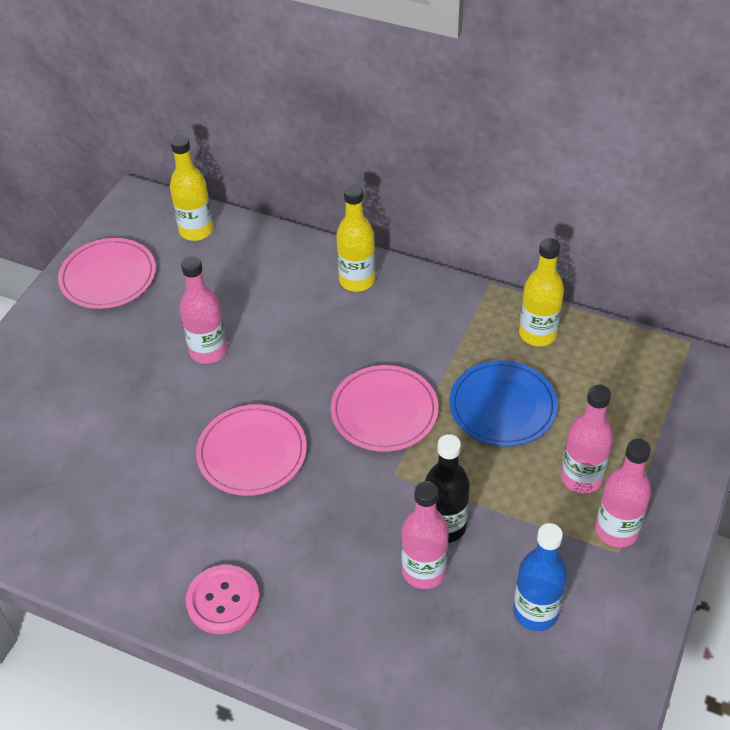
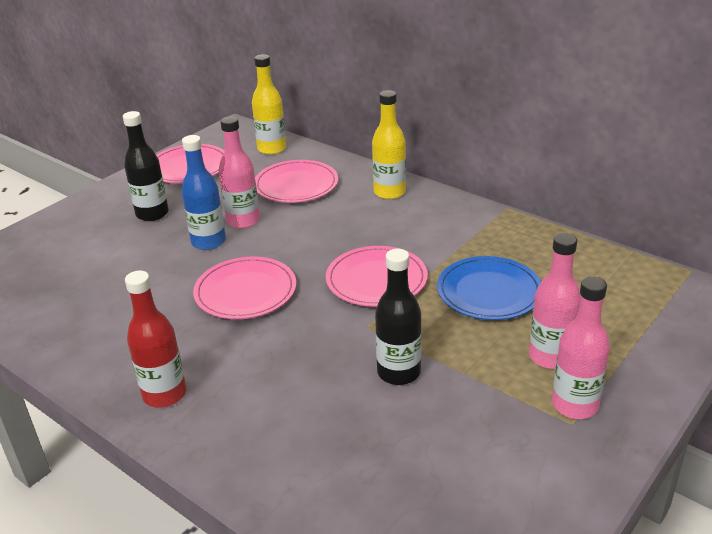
camera: 15 degrees right, 15 degrees down
(97, 358) = (152, 214): none -> black bottle
(223, 600) = (164, 394): pink button -> red bottle
(247, 286) = (296, 185): none -> pink plate
(424, 571) = (364, 404): pink bottle -> none
(535, 612) = (466, 459): blue bottle -> blue bottle (208, 242)
(537, 334) = (540, 246): yellow bottle -> none

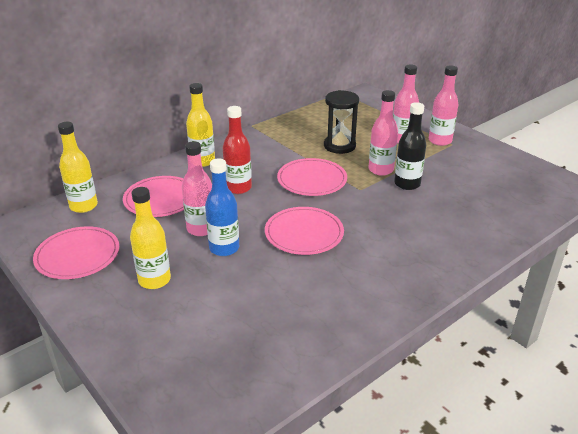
camera: 80 degrees left, 0 degrees up
(152, 214) = (154, 280): black bottle -> yellow bottle
(164, 394) = (414, 275): red bottle -> red bottle (238, 188)
(432, 341) = (380, 170): none -> pink bottle
(489, 292) = (339, 146): blue plate -> black hourglass

